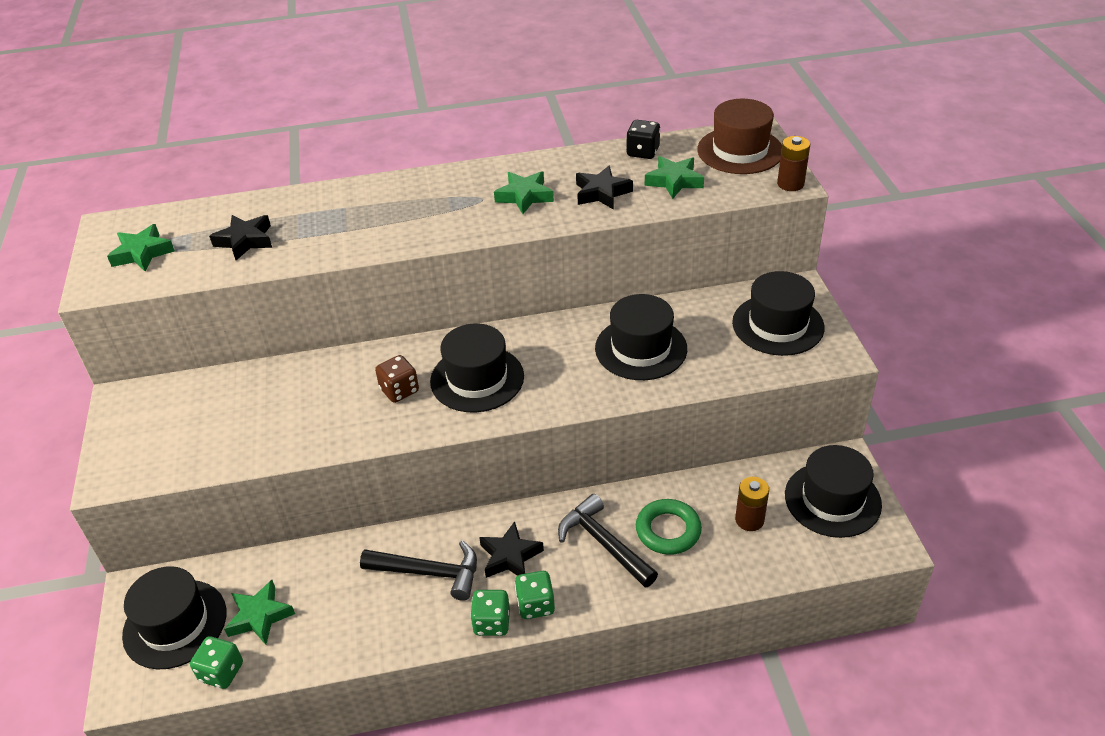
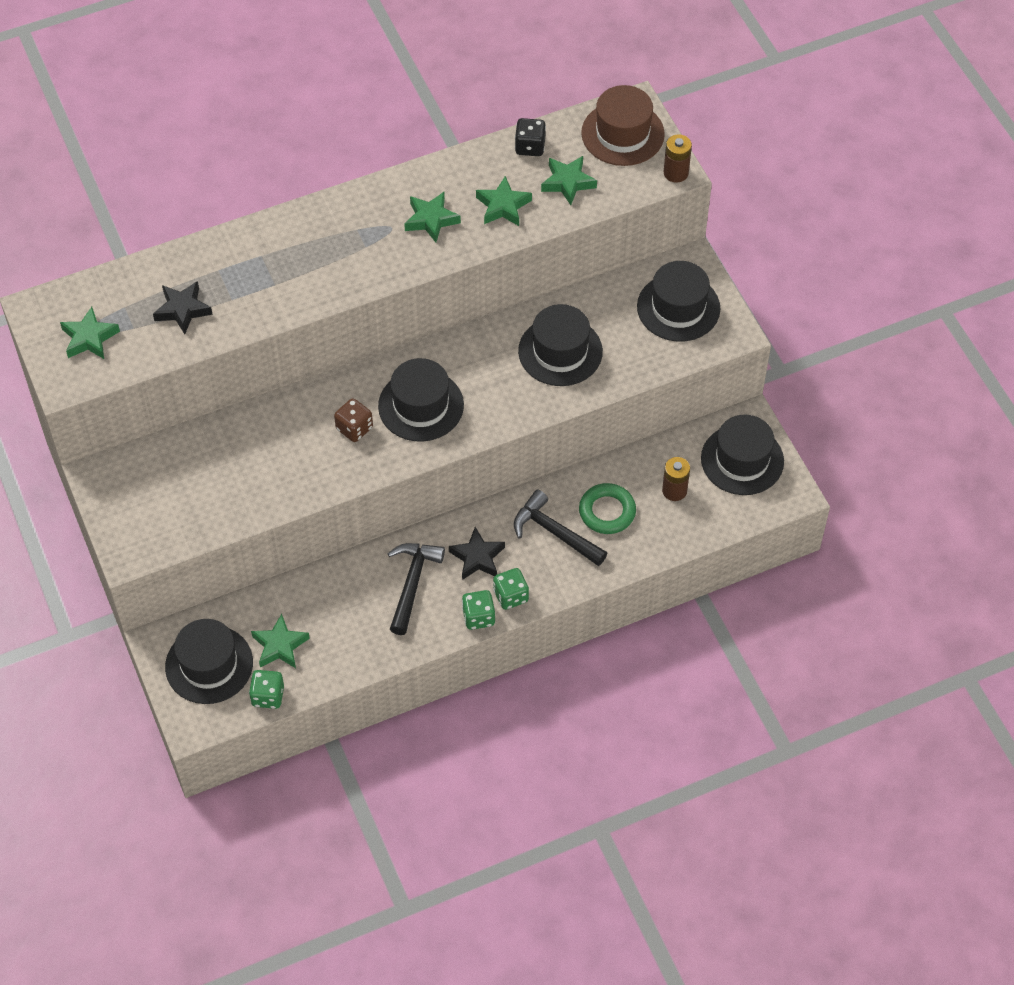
camera: 15 degrees left, 15 degrees up
(429, 573) = (412, 583): black hammer -> black hammer turned 75 degrees counterclockwise
(601, 193) = (503, 206): black star -> green star

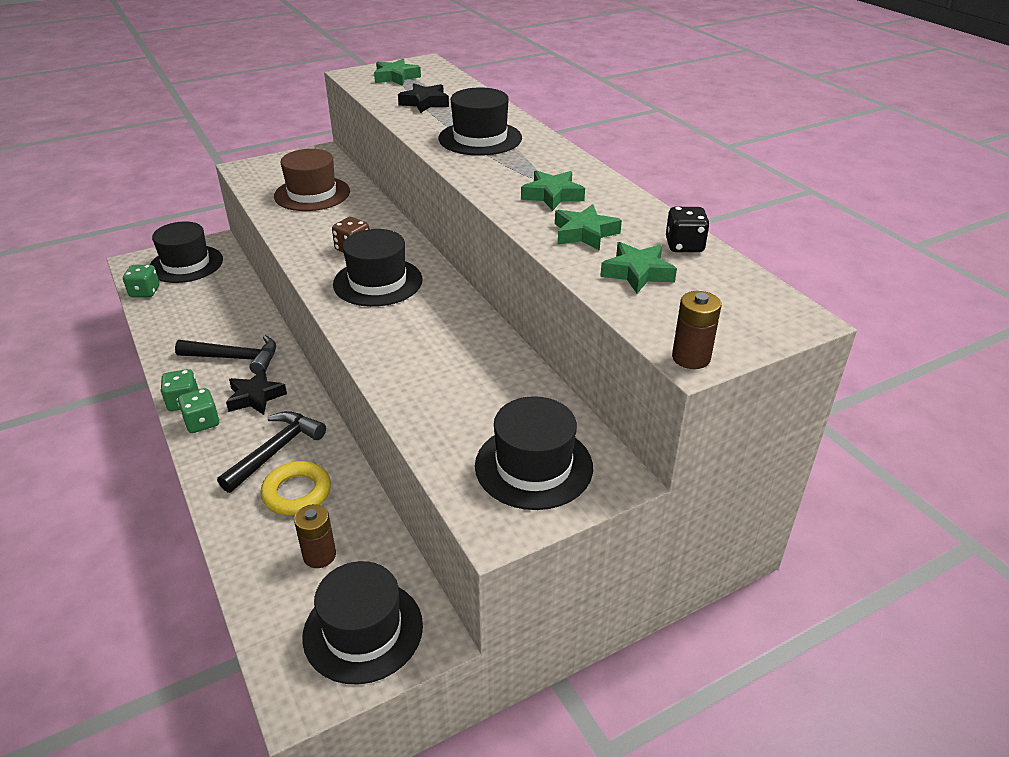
camera: 85 degrees right, 20 degrees down
(280, 646) = (192, 294): green star -> none
(560, 351) = (452, 367): black hat -> black hat (480, 138)
(607, 511) = (297, 493): green ring -> yellow ring
(622, 134) = (742, 310): brown hat -> brown hat (312, 194)

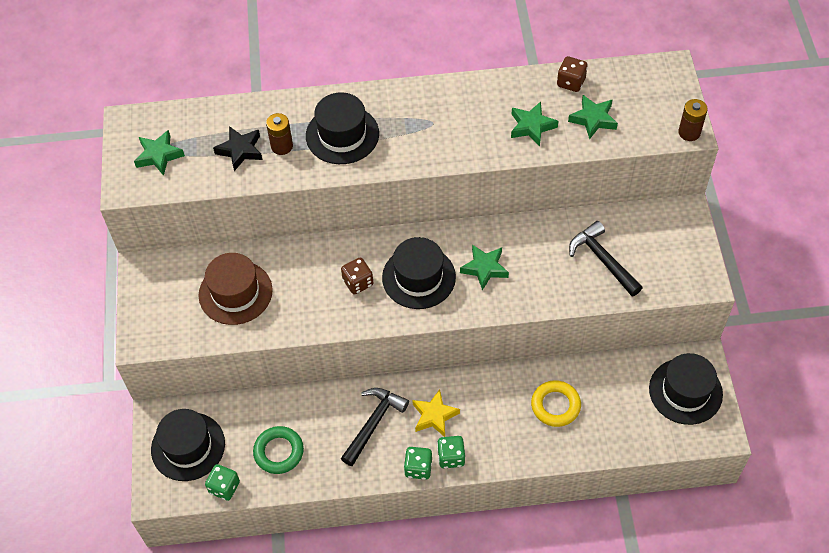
camera: 65 degrees left, 20 degrees up
(189, 311) = (279, 452): none -> green ring
(255, 397) = (434, 416): black star -> yellow star
(275, 451) = (505, 412): black hammer -> black hammer (602, 260)
(319, 555) = (618, 403): brown battery -> brown battery (282, 146)
(533, 466) = (663, 248): black hat -> none
(552, 195) = (467, 124): green star -> green star (484, 268)
(684, 246) = (571, 82): black dice -> brown dice

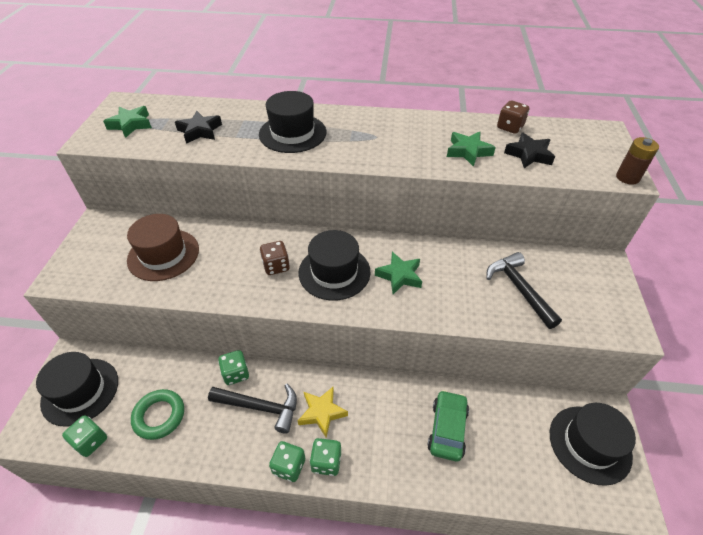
camera: 10 degrees right, 10 degrees down
(282, 146) = (236, 133): brown battery -> none
(337, 397) = (236, 373): none -> green dice
(373, 423) = (260, 407): black hammer -> black hammer turned 60 degrees clockwise
(555, 405) = (447, 429): yellow ring -> green car
(593, 119) = (529, 155): green star -> black star

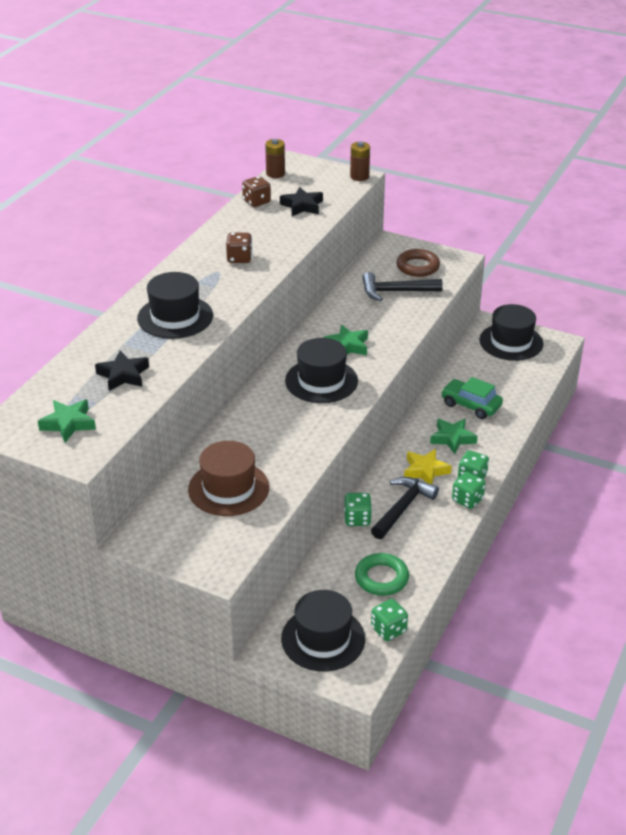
camera: 70 degrees left, 10 degrees down
(276, 266) = (293, 414): brown dice -> brown dice (239, 258)
(468, 151) = (277, 232): green star -> green star (452, 438)
(571, 125) = (275, 174): none -> brown battery
(581, 295) = (417, 267): none -> brown ring

